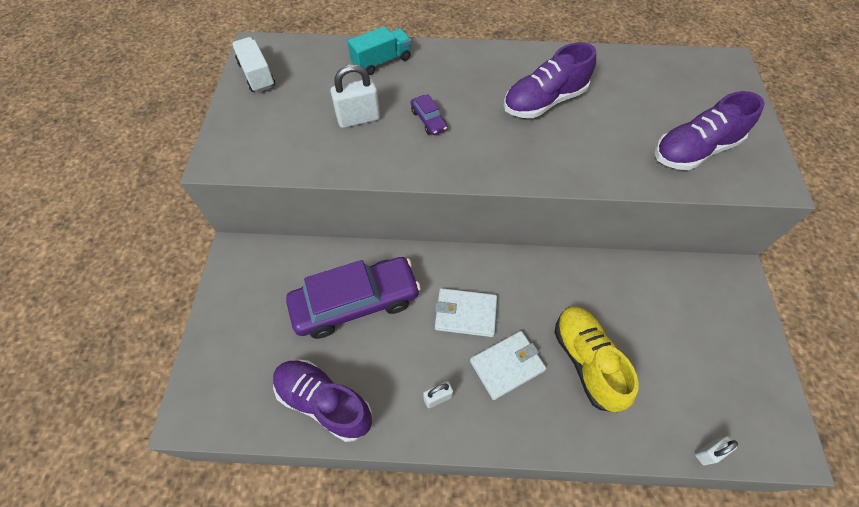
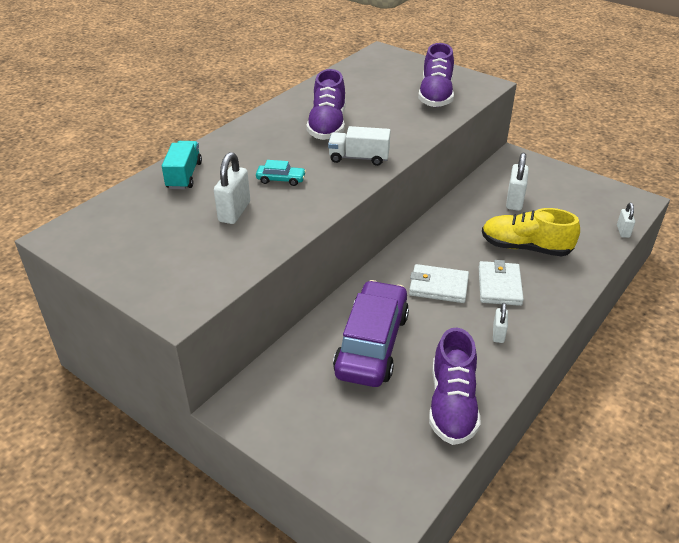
camera: 55 degrees left, 20 degrees down
(257, 75) = (98, 248): white truck -> white truck (359, 158)
(324, 402) = (452, 404): purple shoe -> purple shoe turned 60 degrees counterclockwise
(428, 120) = (281, 180): purple car -> turquoise car
(465, 314) = (438, 286): white wallet -> white wallet turned 60 degrees clockwise
(656, 314) = (514, 201): none -> white padlock

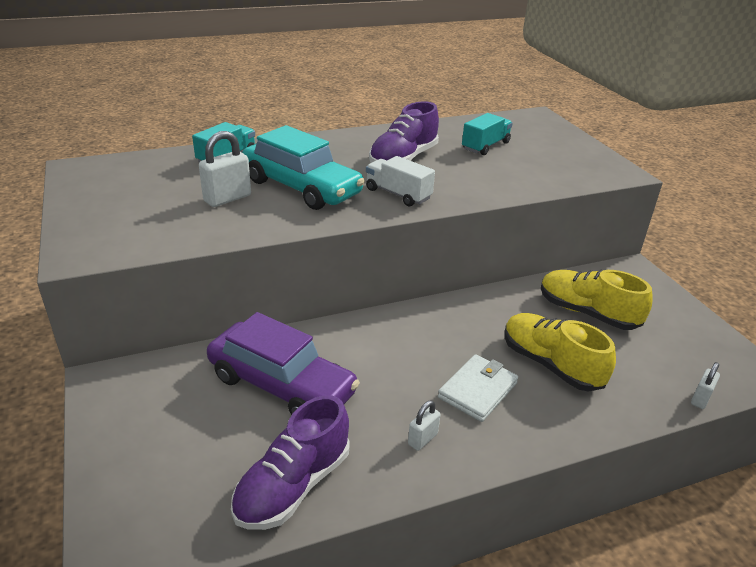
camera: 30 degrees right, 5 degrees down
(281, 180) = (301, 187): turquoise car -> turquoise car, size x2.48
(372, 344) = (282, 385): purple car -> purple car turned 75 degrees clockwise
(374, 93) = (485, 146): none -> turquoise truck
(435, 95) = (549, 166): purple shoe -> none
(438, 286) = (409, 361): white wallet -> none
(514, 201) = (587, 313): white padlock -> yellow shoe

